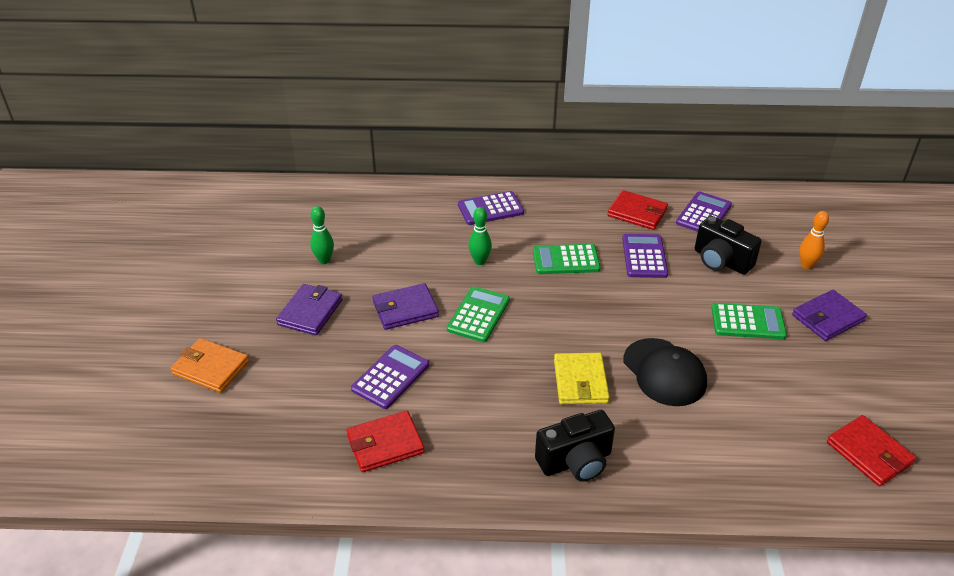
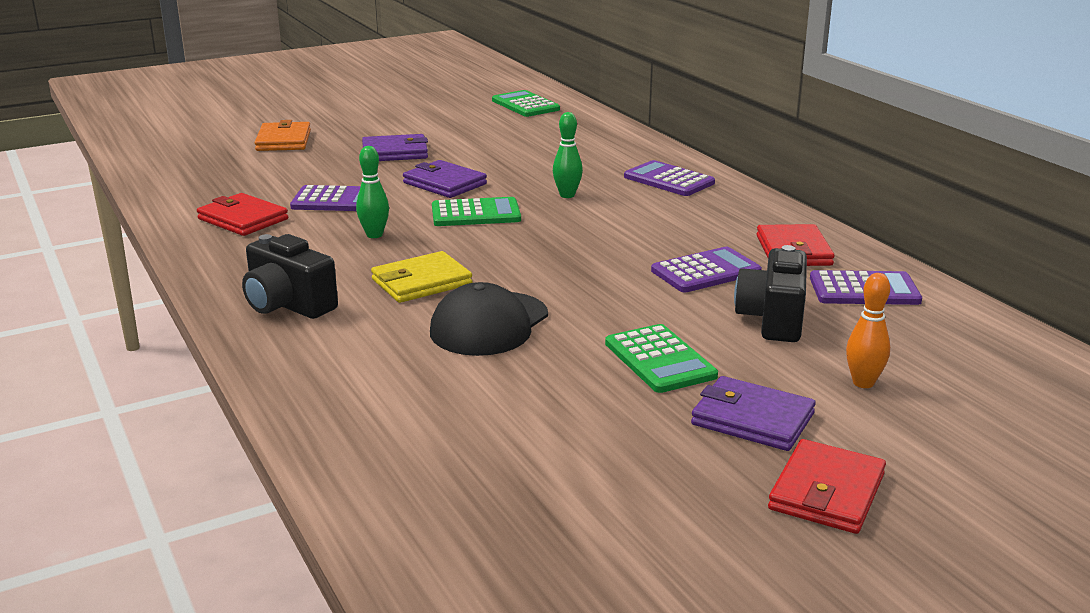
camera: 60 degrees right, 15 degrees down
(324, 260) = (477, 139): green bowling pin -> green bowling pin (374, 235)
(566, 260) = (631, 232): green calculator -> green calculator (525, 105)
(869, 453) = (470, 497): red wallet -> red wallet (826, 492)

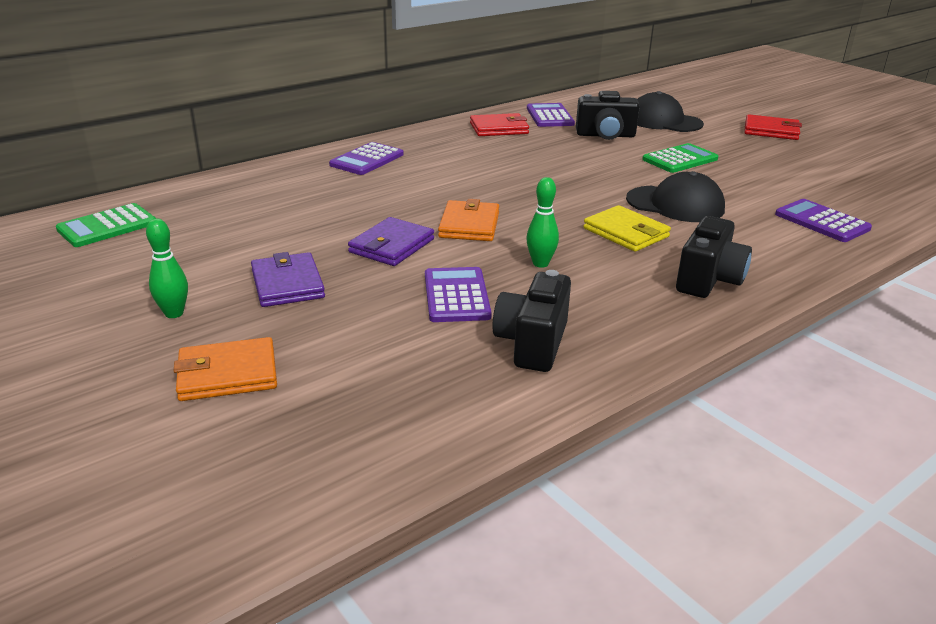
camera: 100 degrees left, 5 degrees up
(243, 219) = (532, 343): red wallet -> black camera
(476, 213) = (469, 225): green calculator -> orange wallet
(567, 195) = (412, 193): green bowling pin -> green bowling pin (174, 313)
(705, 271) = (546, 149): purple calculator -> purple calculator (821, 222)
(752, 419) = (723, 141): purple wallet -> none
(863, 383) = (663, 121): orange bowling pin -> black cap

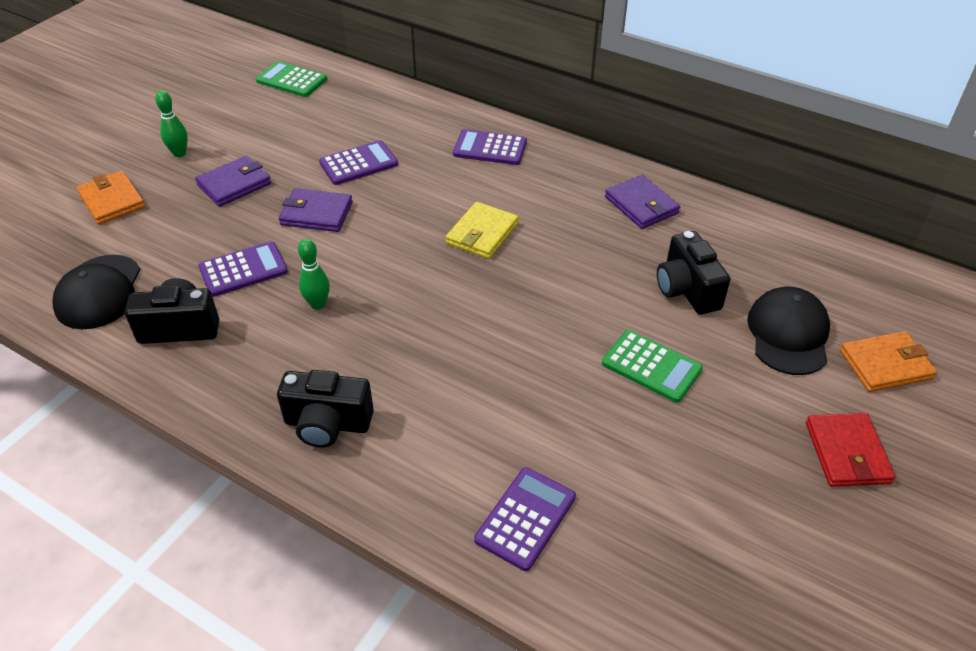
camera: 70 degrees right, 15 degrees up
(469, 225) = (377, 245): orange wallet -> orange wallet (885, 365)
(499, 128) = (641, 205): red wallet -> purple wallet
(549, 116) = (717, 233): purple calculator -> purple calculator (358, 163)
(625, 233) = (410, 349): yellow wallet -> yellow wallet (482, 233)
(675, 204) = (504, 378): black cap -> black cap (99, 292)

